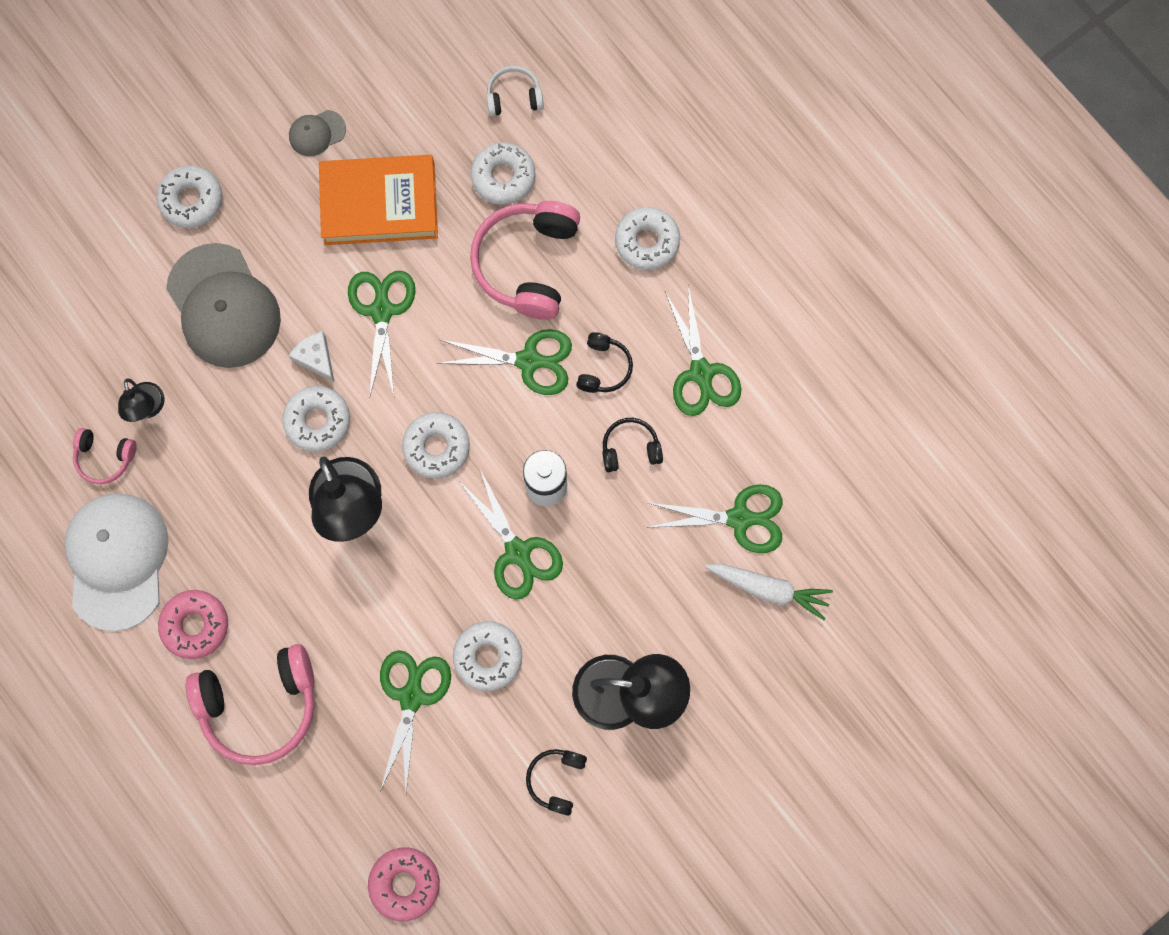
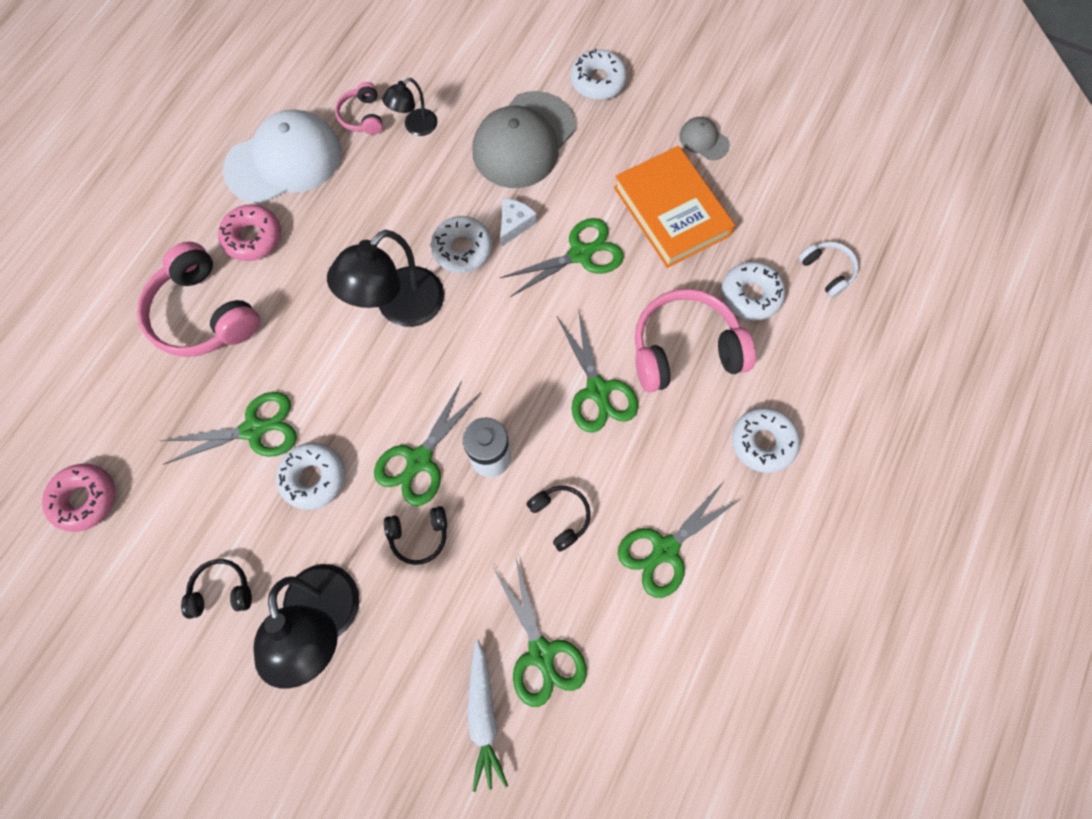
camera: 65 degrees right, 5 degrees down
(437, 447) = (483, 350): white donut -> none
(603, 368) = (624, 457): black headphones -> black headphones (419, 535)

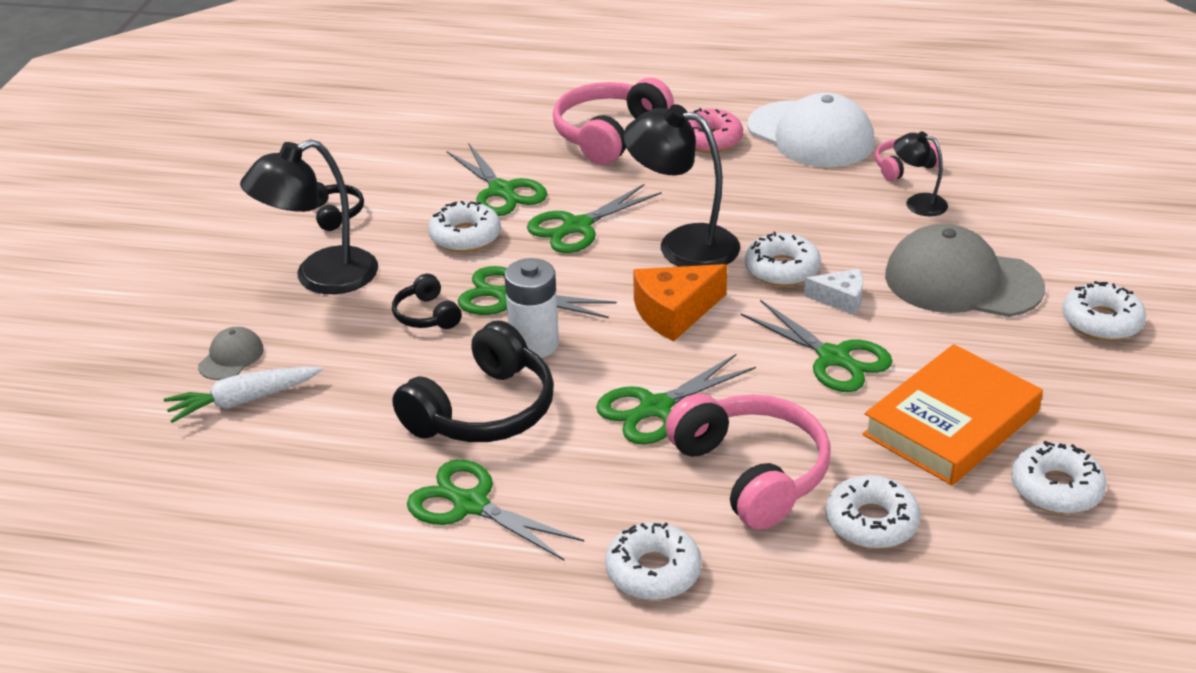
camera: 75 degrees right, 35 degrees down
(85, 499) = (399, 125): pink donut -> none
(488, 342) = (674, 312): none -> orange cheese
(541, 653) = (319, 428): green scissors -> green scissors (577, 227)
(560, 516) = (483, 410): black headphones -> black headphones, size x1.98
(703, 140) = (1089, 433): grey cap -> grey cap (231, 357)
(748, 181) = (1056, 488): none -> white donut
(827, 271) = (963, 598): white headphones -> none

